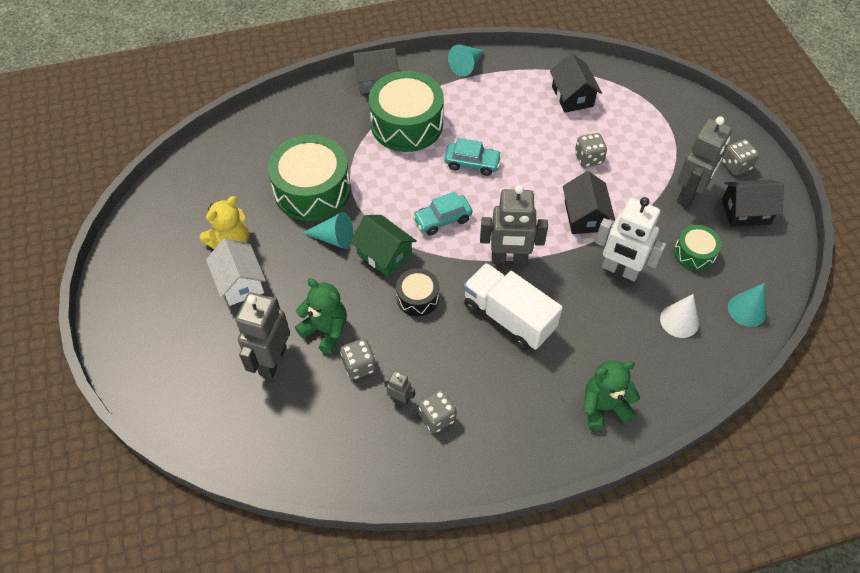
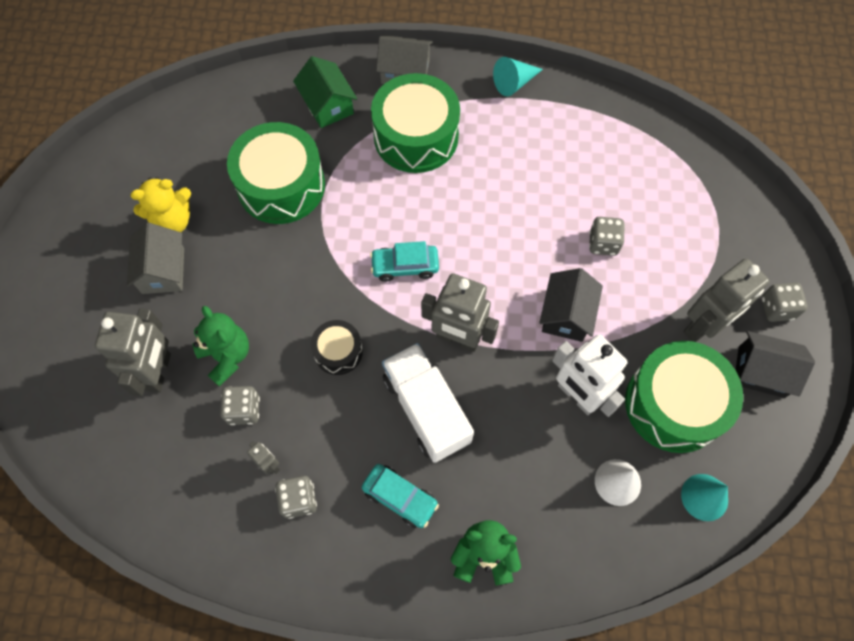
camera: 20 degrees right, 10 degrees up
(240, 282) = (163, 270): white house -> grey house
(272, 360) = (159, 372): grey robot -> grey robot turned 150 degrees clockwise
(334, 238) = (280, 250): turquoise cone -> none
(384, 254) = (324, 288): green house -> green house (328, 105)
(472, 163) = (467, 208): turquoise car -> turquoise car (400, 498)
(572, 96) = (619, 158): black house -> none
(694, 253) = (674, 404): green drum -> green drum, size x1.97

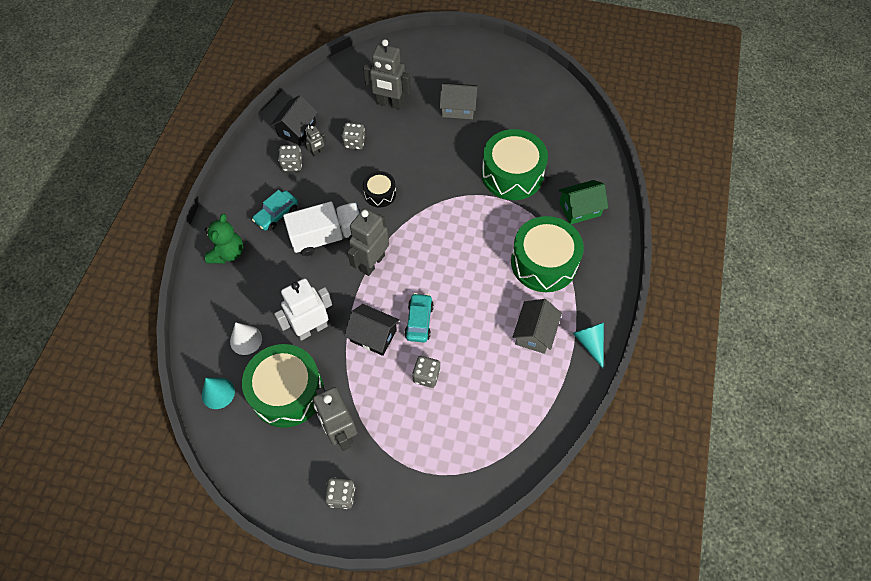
camera: 100 degrees right, 5 degrees down
(173, 221) = (493, 114): yellow teddy bear -> none
(227, 356) = (391, 136): green teddy bear -> none
(405, 72) = (607, 264): grey house -> grey house (534, 333)
(405, 266) = (434, 239): turquoise car -> turquoise car (419, 321)
(761, 371) = (293, 464): black house -> black house (297, 130)

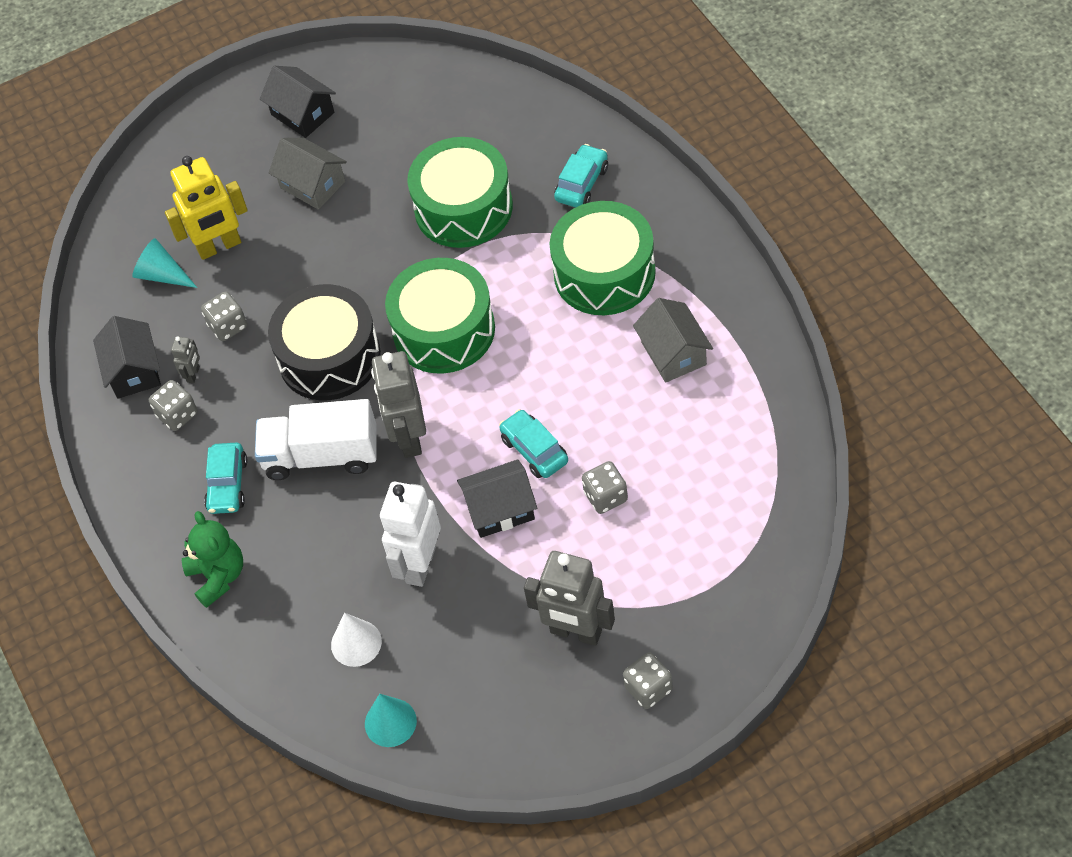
camera: 35 degrees left, 5 degrees down
(287, 392) = (469, 649): green drum -> green drum (444, 330)
(327, 237) = (321, 455): white truck -> white truck turned 120 degrees counterclockwise
(380, 194) = (329, 357): black drum -> black drum, size x1.97
(389, 104) = (219, 247): grey robot -> yellow robot
(458, 108) = (312, 184): grey house -> grey house turned 75 degrees clockwise
(488, 72) = (302, 113): none -> black house
(579, 209) = (582, 183): green house -> turquoise car
(589, 343) = (741, 313): turquoise cone -> turquoise cone (162, 275)

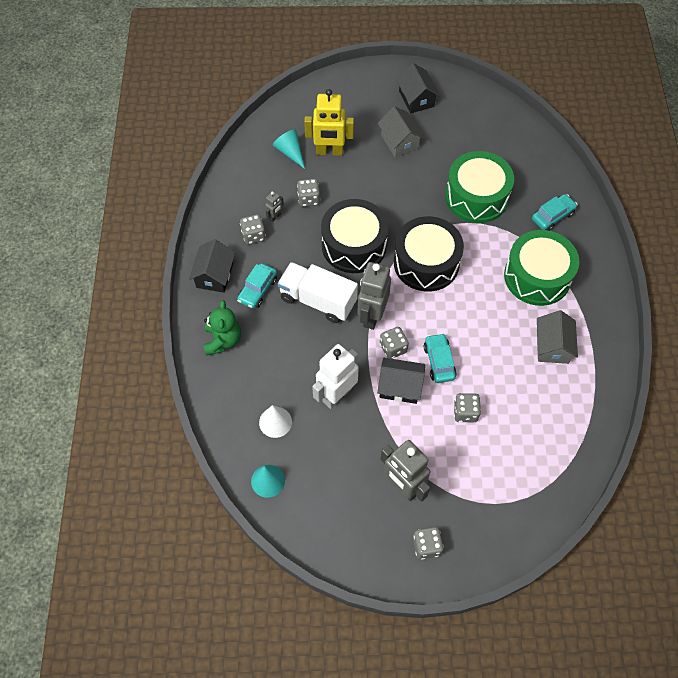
camera: 20 degrees right, 5 degrees up
(134, 371) = (245, 198): black house -> black house (214, 275)
(444, 330) = (426, 263): green drum -> black drum
(462, 465) = (393, 348): none -> grey dice

